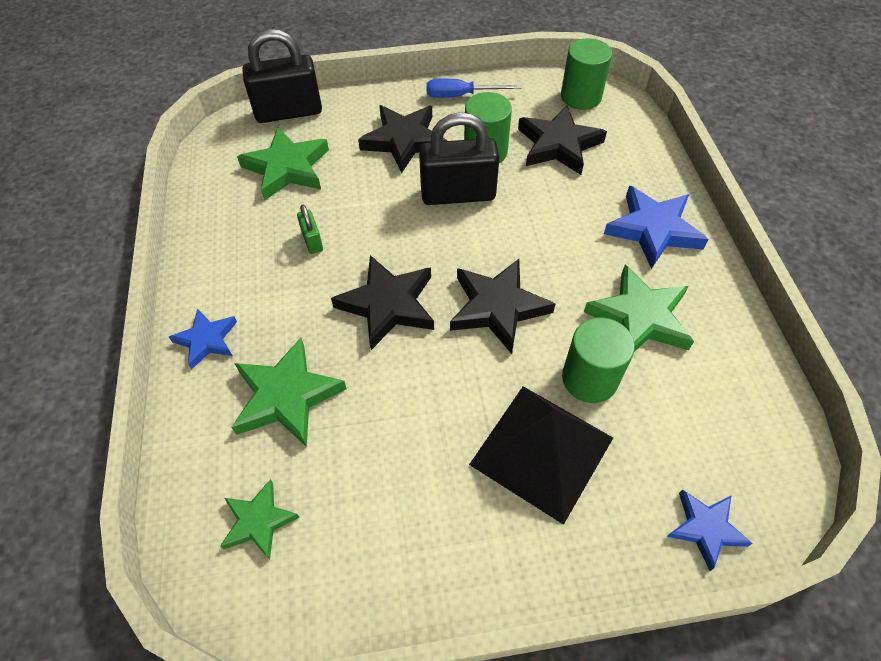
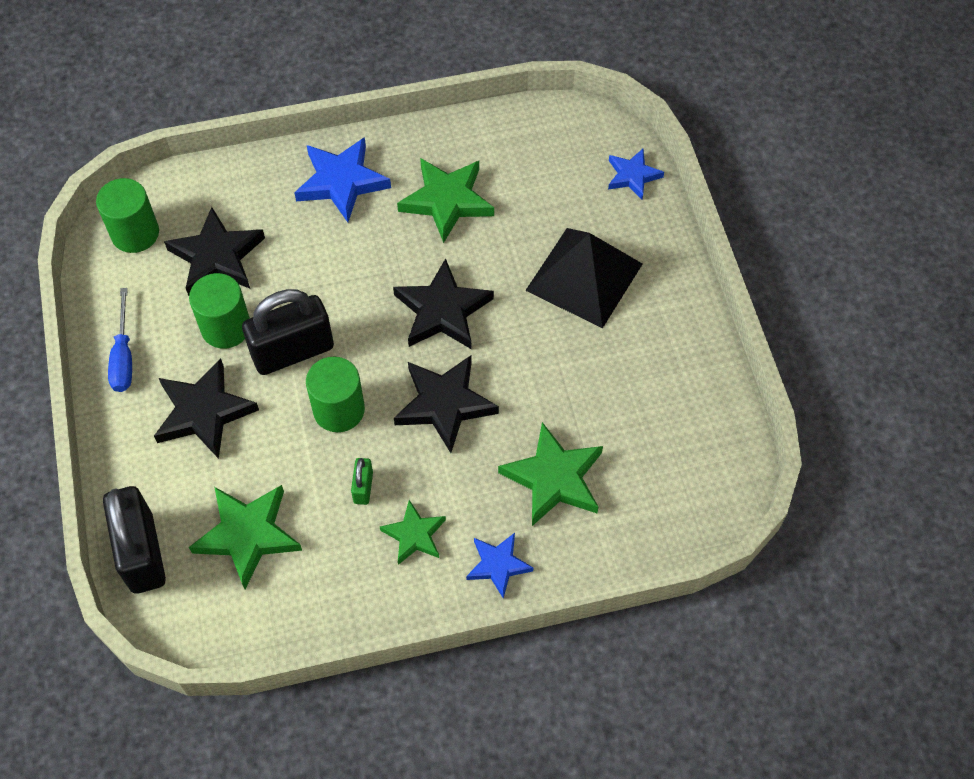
camera: 95 degrees left, 5 degrees up
(259, 521) = (671, 478): green star -> green star (414, 535)
(312, 241) = (363, 487): green padlock -> green padlock turned 60 degrees counterclockwise
(458, 194) = (292, 351): black padlock -> black padlock turned 75 degrees clockwise
(589, 378) = (513, 241): green cylinder -> green cylinder (339, 409)

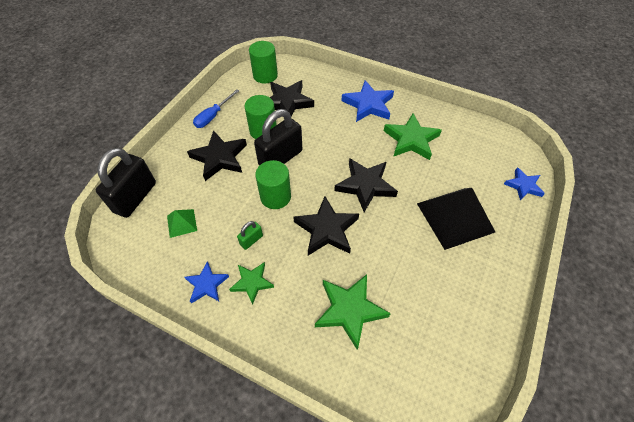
camera: 40 degrees right, 5 degrees down
(248, 535) = (182, 223): green star -> green pyramid
(292, 351) = (280, 158): black padlock -> black padlock turned 60 degrees counterclockwise
(498, 565) = (277, 334): blue star -> blue star (206, 284)

